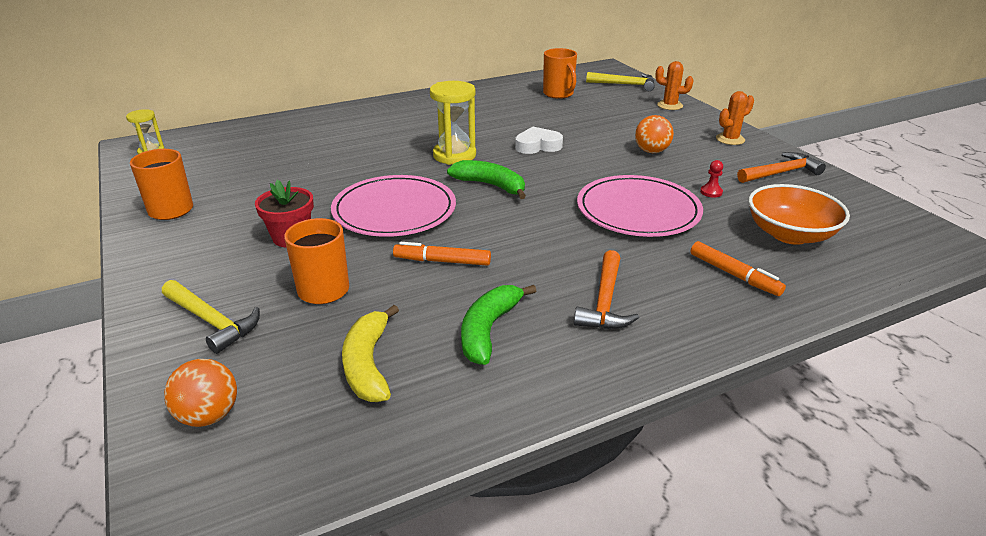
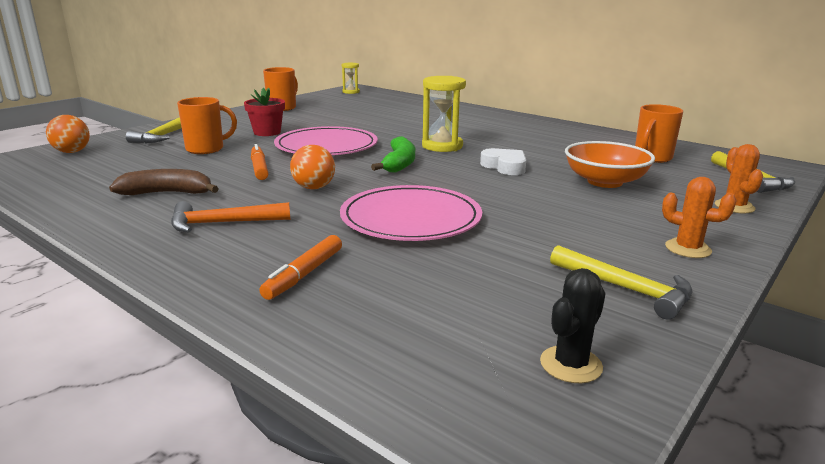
camera: 65 degrees right, 10 degrees down
(368, 364) = (121, 171): yellow banana -> none
(488, 330) = (168, 193): green banana -> brown banana
(651, 151) = (570, 210): orange ball -> orange ball (314, 188)
(711, 192) = (500, 249): red pawn -> none
(781, 173) = (626, 289): orange hammer -> yellow hammer
(790, 234) = (433, 303): orange bowl -> orange bowl (604, 182)
(867, 213) = (571, 365): none -> black cactus

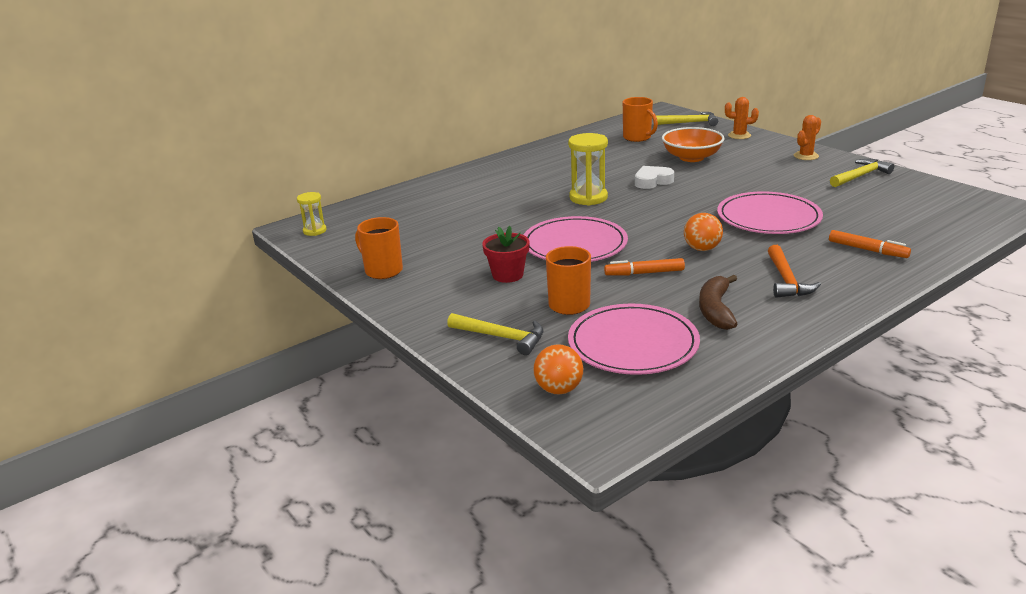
camera: 75 degrees left, 5 degrees up
(123, 168) = (633, 344): none -> pink plate
(399, 163) = (638, 216): green banana -> none
(571, 365) = (939, 196): black cactus -> none

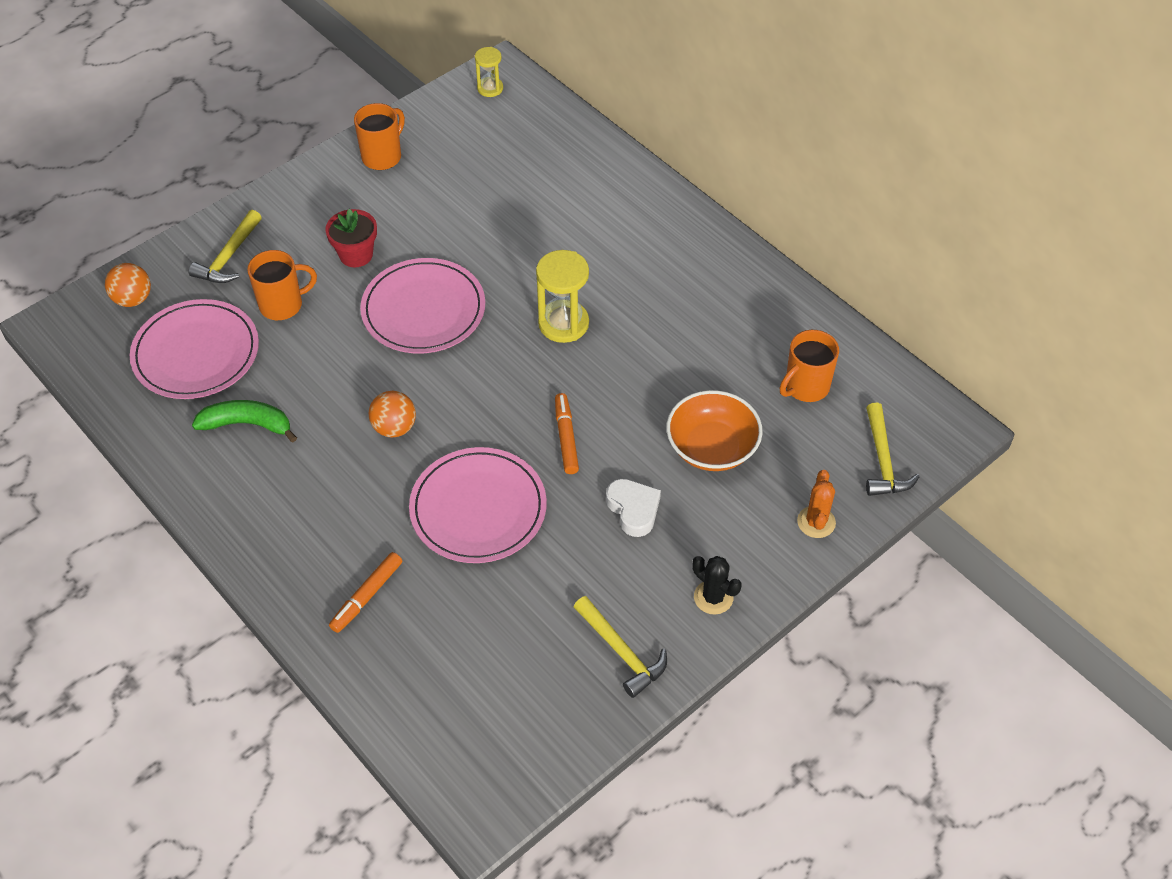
camera: 85 degrees right, 25 degrees up
(644, 273) = (341, 369): orange marker -> orange marker (566, 437)
(652, 181) = (617, 394): white heart -> white heart (633, 509)
(716, 310) = (247, 424): brown banana -> green banana
(786, 280) = (301, 497): orange hammer -> none
(806, 156) = (713, 597): orange cactus -> black cactus

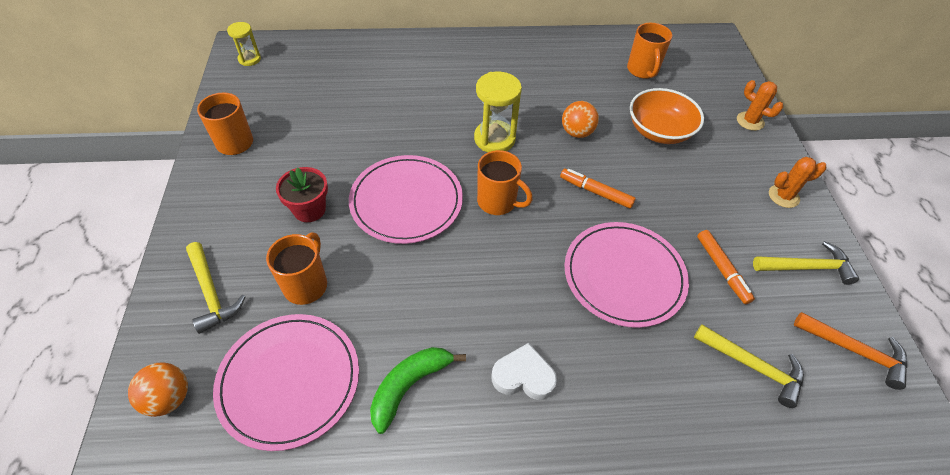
camera: 55 degrees left, 0 degrees up
(367, 596) = (664, 400): orange marker -> orange marker (722, 269)
(394, 427) = (504, 283): orange ball -> orange ball (577, 132)
(483, 372) = (498, 202): none -> orange mug
(542, 725) = (855, 351): none -> orange hammer
(633, 509) = (684, 193): white heart -> white heart (523, 376)
(713, 597) = (783, 196): black cactus -> orange cactus
(883, 461) = (721, 73): yellow hammer -> yellow hammer (753, 366)

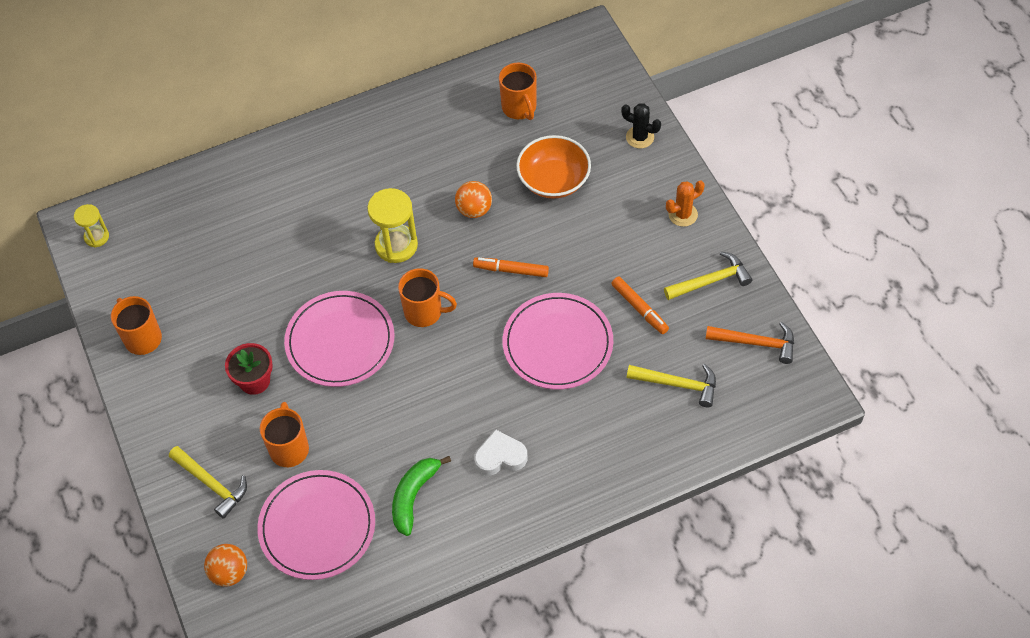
camera: 15 degrees left, 5 degrees up
(750, 121) = (640, 137): orange cactus -> black cactus

